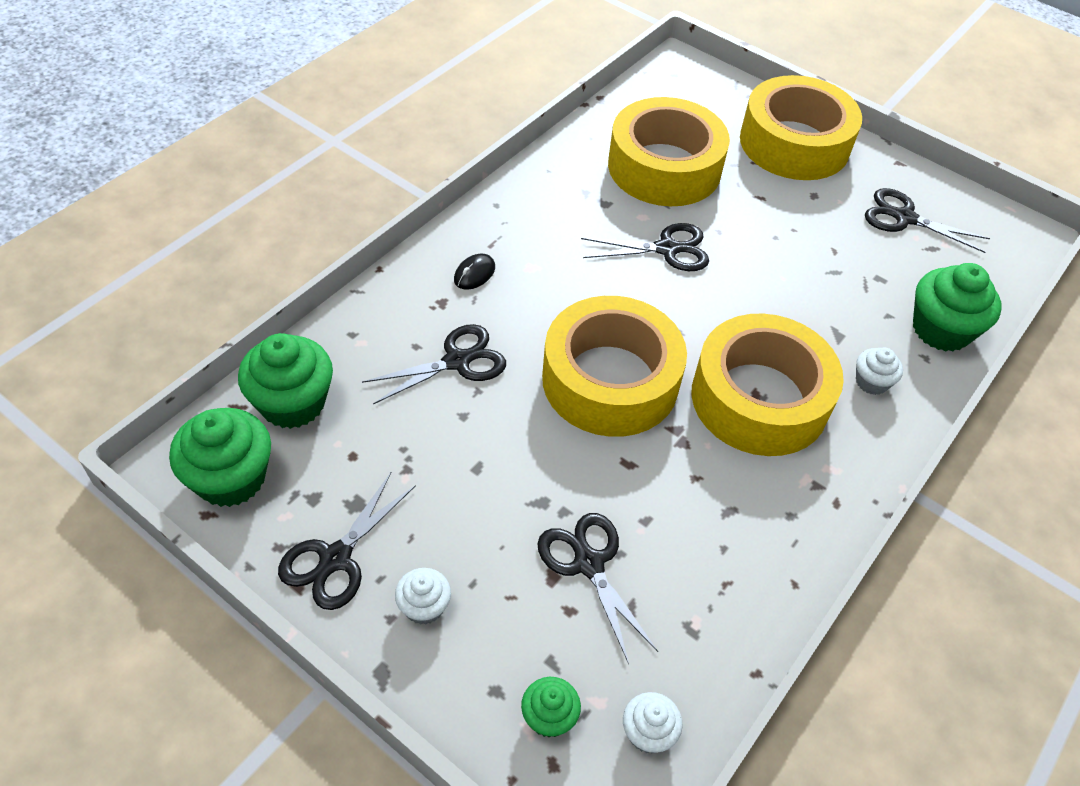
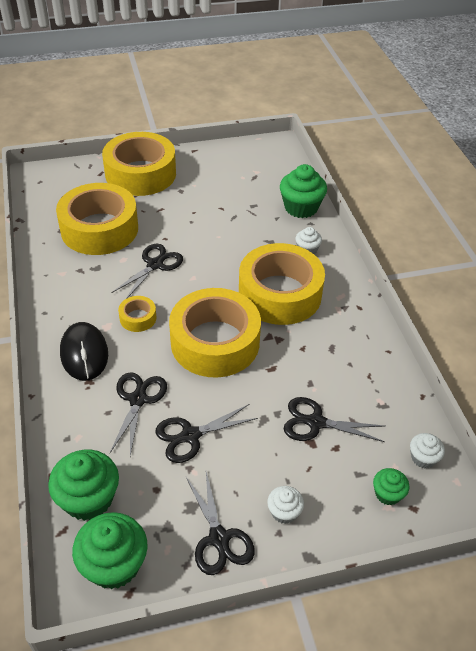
camera: 50 degrees left, 5 degrees down
(474, 274) = (84, 353): black mouse -> black mouse, size x1.99
(571, 286) = (138, 318): none -> yellow tape
(904, 218) = (227, 173): black scissors -> black scissors (190, 435)

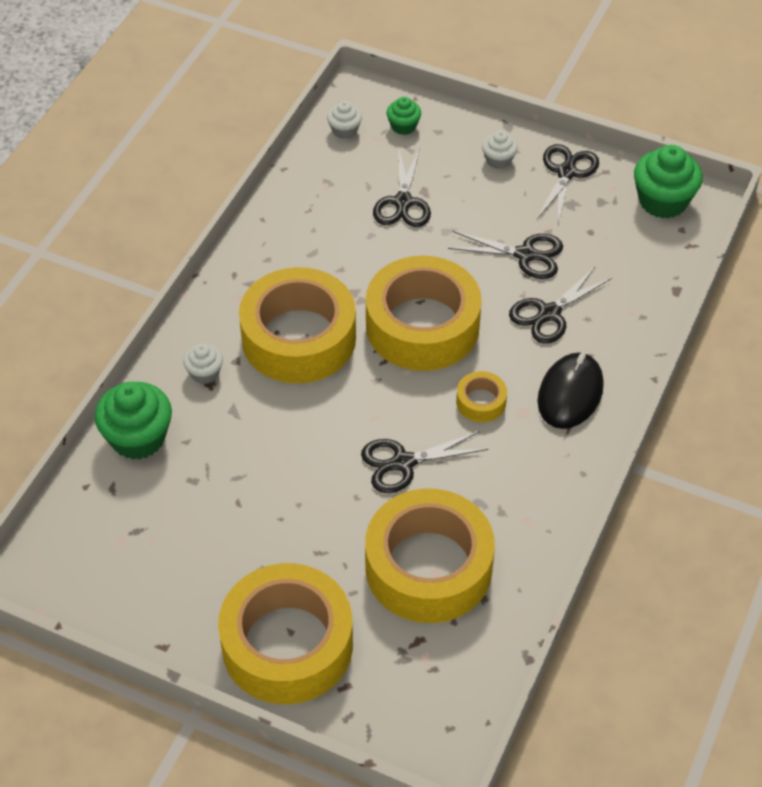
camera: 140 degrees left, 5 degrees up
(88, 499) = (654, 256): green cupcake -> none
(315, 422) = (403, 202): black scissors -> black scissors turned 45 degrees clockwise

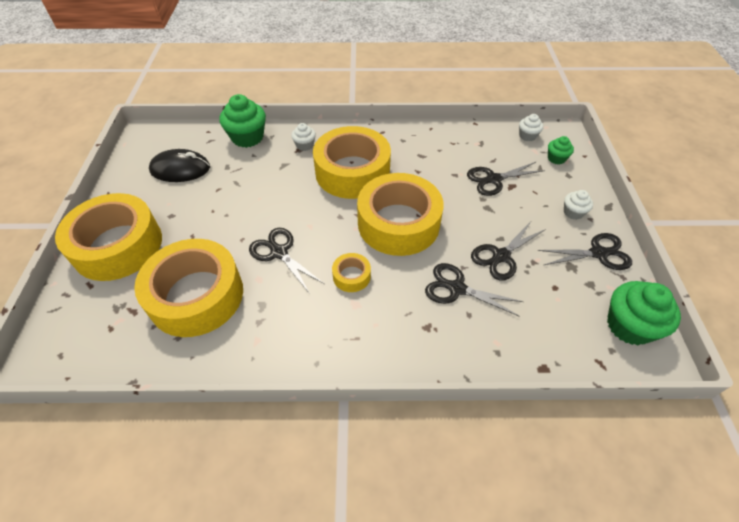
camera: 65 degrees right, 0 degrees up
(526, 255) = (501, 256): black scissors -> black scissors turned 60 degrees clockwise
(570, 393) = (389, 328): black mouse -> black mouse (180, 169)

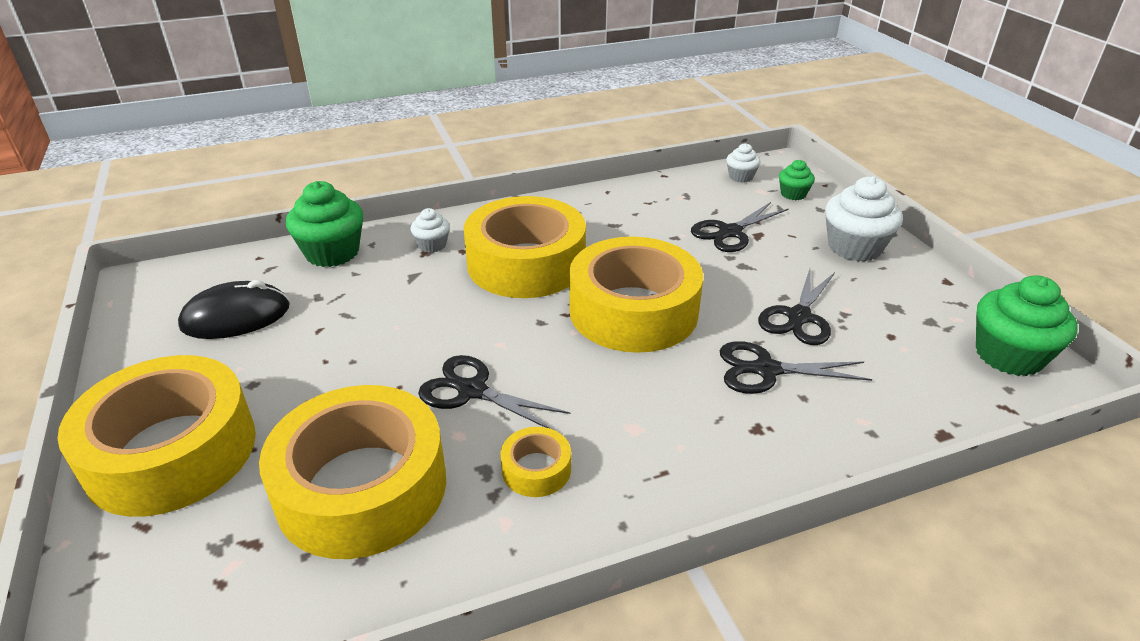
camera: 20 degrees left, 15 degrees down
(351, 276) = (605, 393): yellow tape -> yellow tape (536, 469)
(573, 212) = (854, 247): white cupcake -> white cupcake, size x1.87
(598, 253) = (916, 285): black scissors -> none

